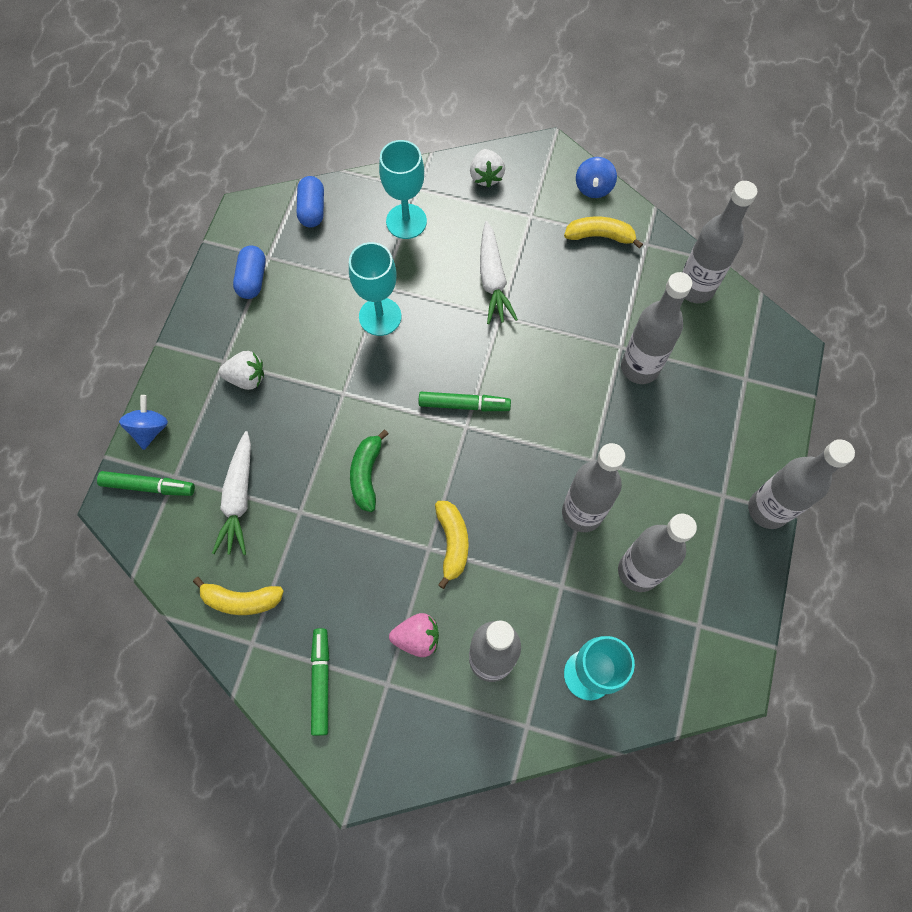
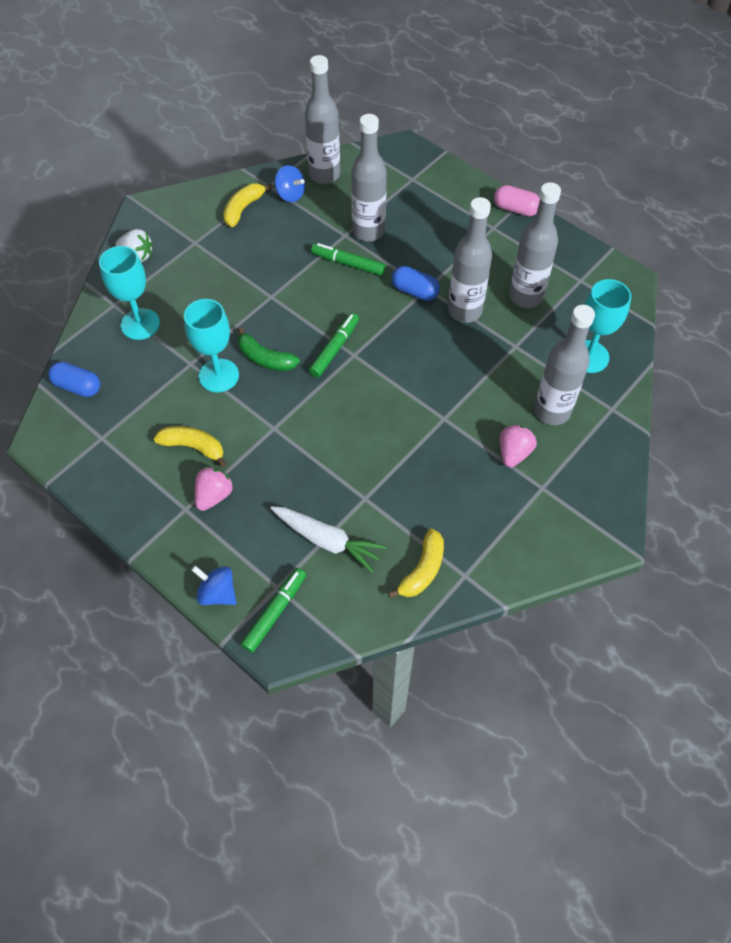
camera: 65 degrees left, 10 degrees down
(246, 378) = (214, 495): white strawberry -> pink strawberry
(252, 279) = (116, 457): blue capsule -> blue capsule (415, 291)
(321, 682) = (520, 533): green marker -> green marker (348, 263)
(367, 474) = (358, 437): green banana -> green banana (265, 358)
(452, 543) = (447, 401): yellow banana -> yellow banana (193, 447)
(492, 279) = (235, 288): white carrot -> none
(593, 188) = (198, 195): blue spinning top -> blue spinning top (290, 195)
(767, 509) = (515, 209): grey bottle -> pink capsule

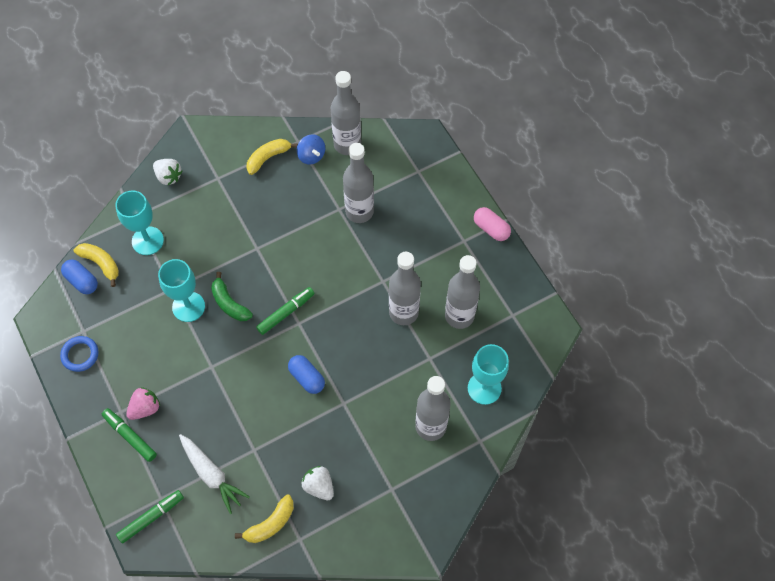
camera: 20 degrees right, 5 degrees up
(108, 464) = (80, 355): none -> blue ring
(193, 447) = (146, 362): yellow banana -> yellow banana (101, 264)
(217, 593) = (117, 487): blue spinning top -> none
(348, 263) = (330, 237): green marker -> green marker (130, 436)
(415, 291) = (372, 281): blue capsule -> blue capsule (307, 378)
(459, 511) = (319, 486): none -> white strawberry
(513, 453) = (383, 452): pink strawberry -> none

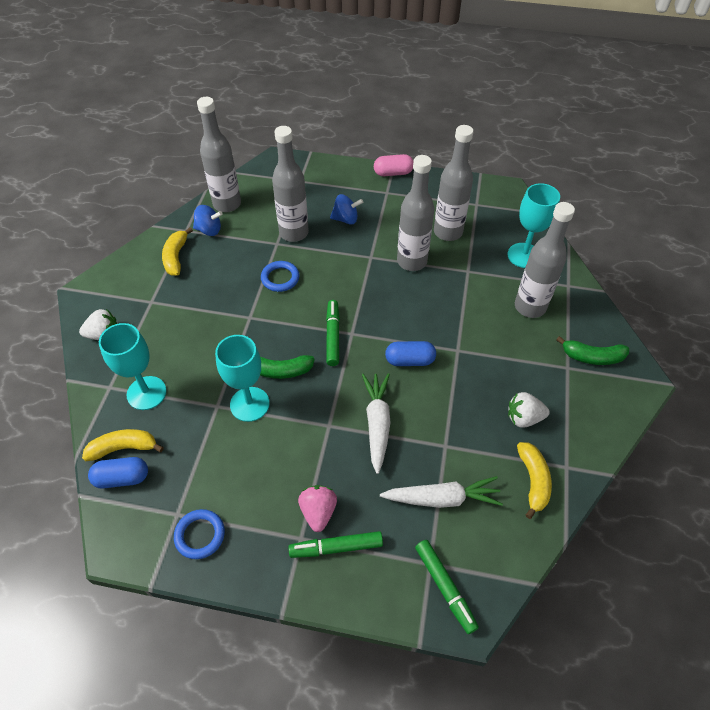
camera: 50 degrees left, 10 degrees down
(151, 517) = (444, 587): green marker -> green marker turned 150 degrees clockwise
(237, 395) = (377, 423): none -> white carrot
(308, 238) = (280, 278): none -> blue ring
(406, 235) = (346, 219): none -> blue spinning top
(417, 501) = (592, 357): none -> green banana

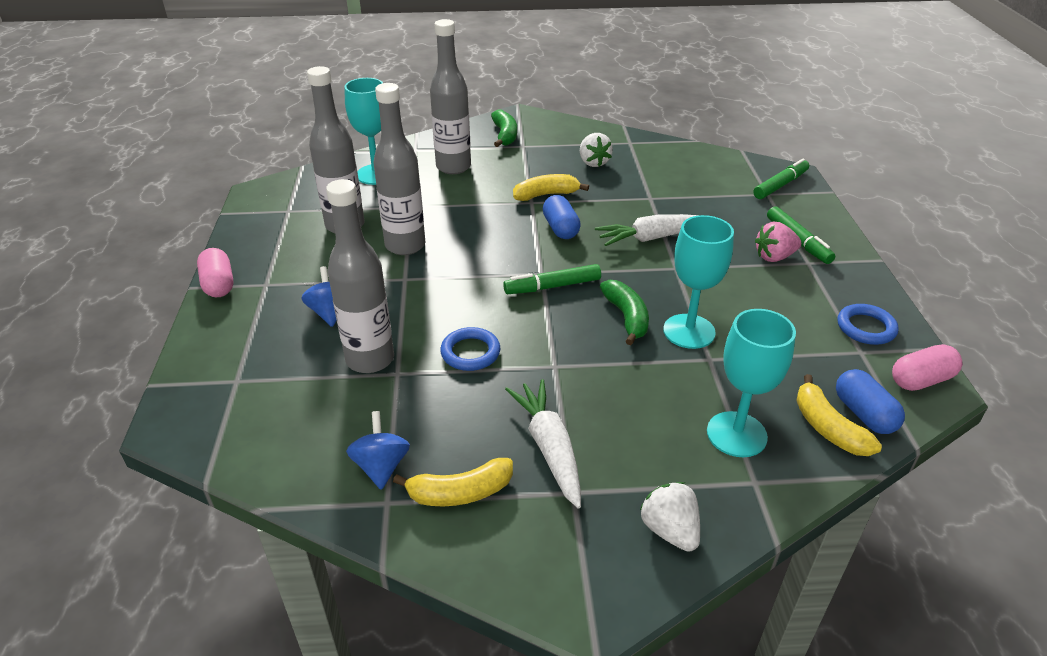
camera: 105 degrees left, 15 degrees down
(129, 540) = (921, 380): none -> pink capsule
(227, 204) = (306, 462): grey bottle -> none
(442, 498) = (705, 194): white carrot -> white carrot (549, 448)
(533, 481) = (654, 155): yellow banana -> yellow banana (546, 195)

